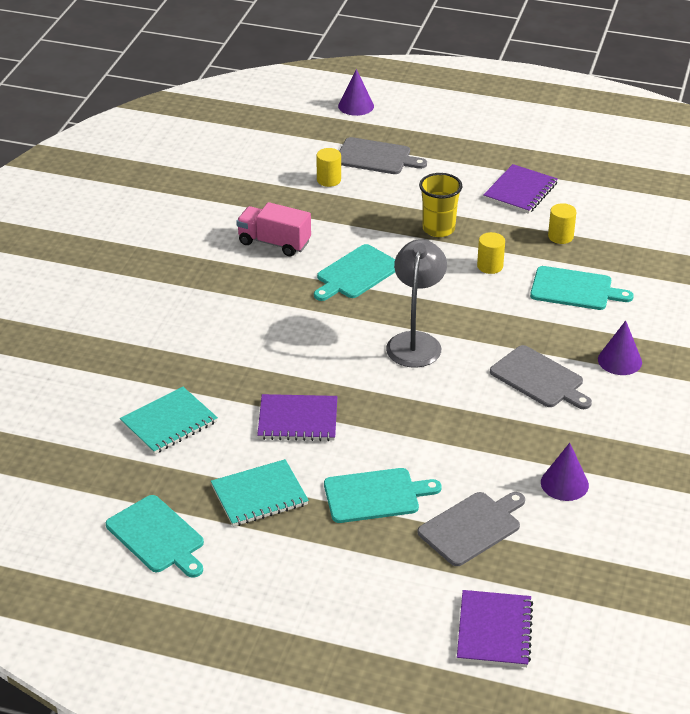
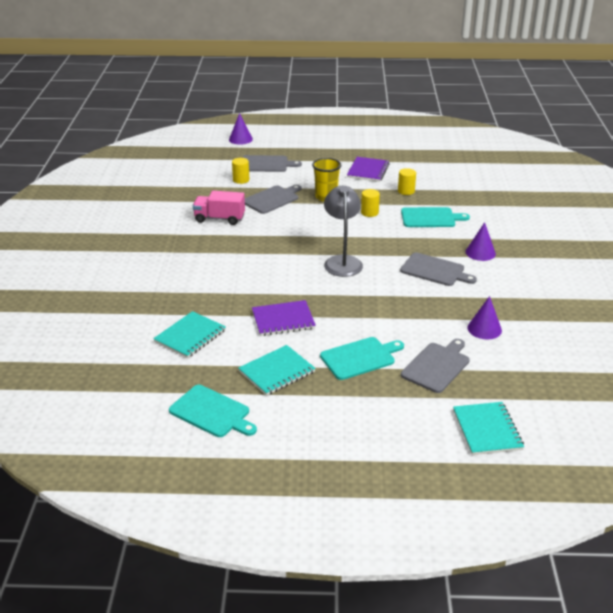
camera: 15 degrees left, 5 degrees down
(356, 273) = (283, 228): turquoise cutting board -> none
(360, 221) = (272, 199): none -> grey cutting board
(494, 631) = (487, 430): purple notebook -> turquoise notebook

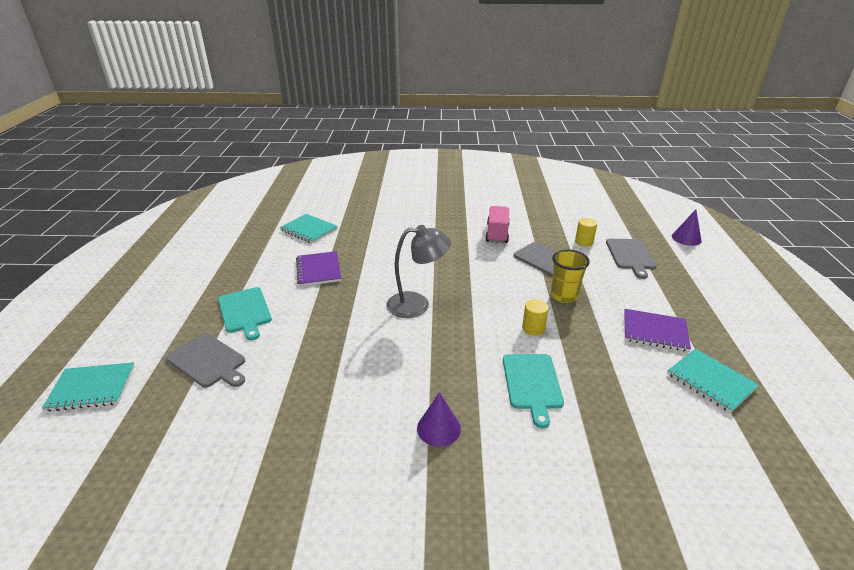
camera: 90 degrees right, 0 degrees up
(212, 412) = (212, 242): turquoise cutting board -> none
(277, 372) = (246, 268): turquoise notebook -> turquoise notebook (710, 381)
(406, 191) = (606, 365): yellow cylinder -> none
(435, 270) = (394, 376): grey cutting board -> none
(484, 329) = (258, 408): purple cone -> none

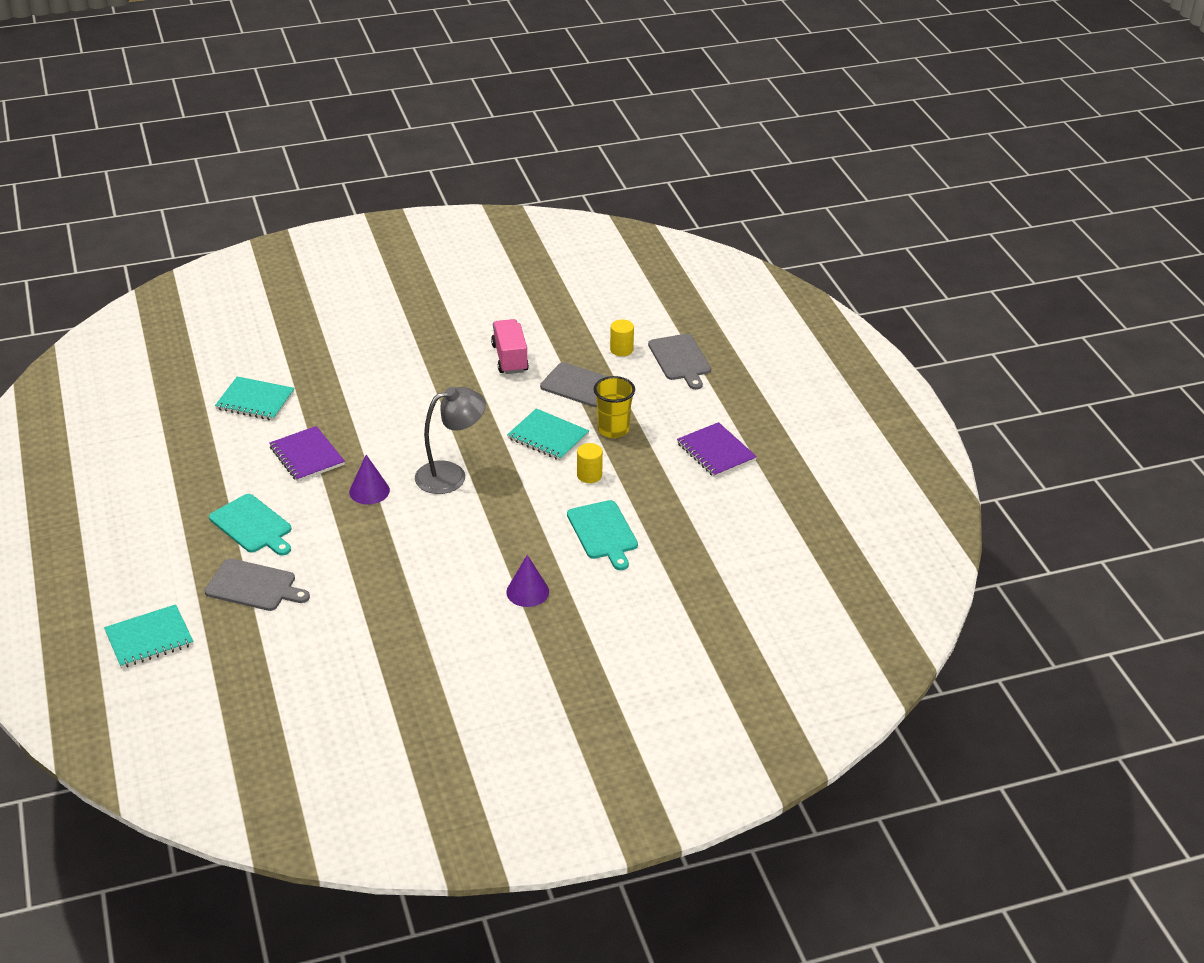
camera: 20 degrees left, 5 degrees up
(654, 331) = (716, 452): purple notebook -> purple notebook turned 60 degrees clockwise
(686, 238) = (744, 320): purple cone -> purple cone (369, 491)
(710, 381) = (772, 492): turquoise notebook -> turquoise notebook (548, 437)

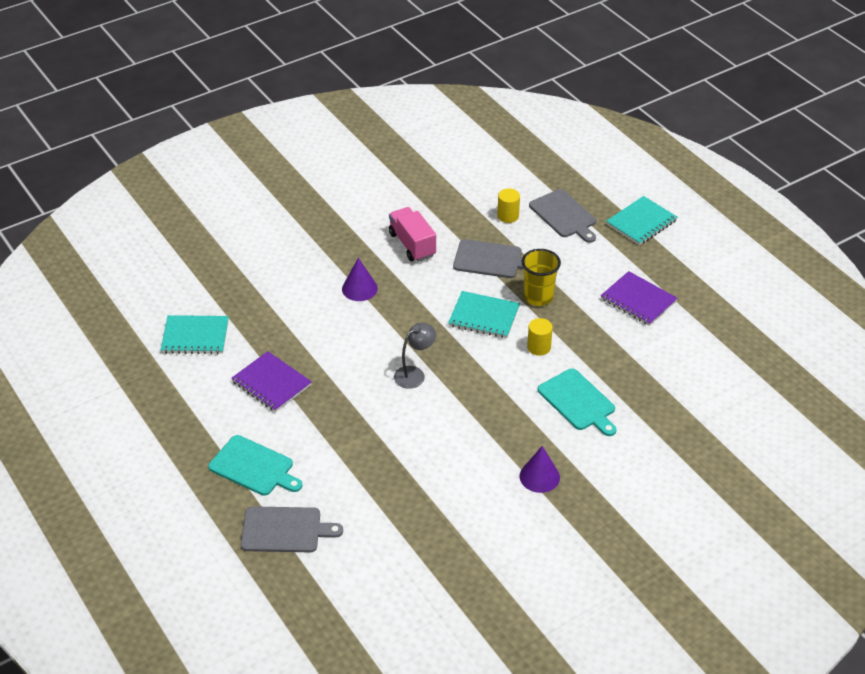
camera: 15 degrees left, 5 degrees up
(149, 638) = (210, 609): turquoise notebook -> turquoise notebook (641, 222)
(369, 491) = (347, 407): purple cone -> purple cone (359, 288)
(451, 475) = (414, 374): grey lamp -> grey lamp, size x0.64

